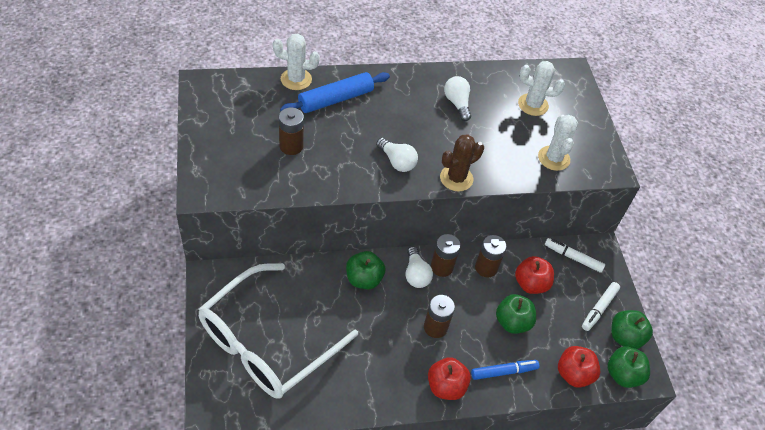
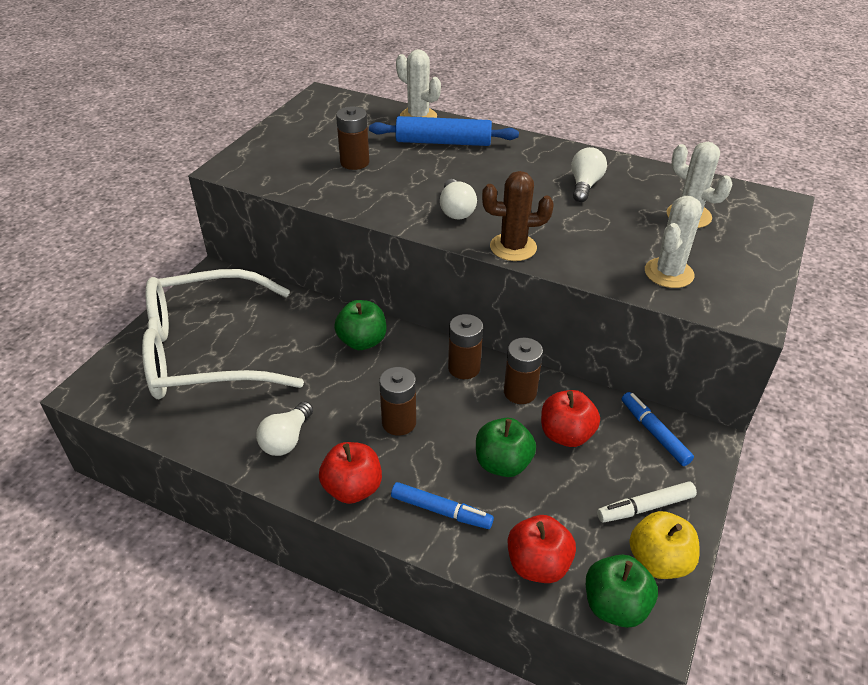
camera: 40 degrees right, 10 degrees down
(416, 274) = (425, 362): white light bulb -> white light bulb (286, 439)
(573, 257) = (654, 433): white marker -> blue marker
(625, 337) = (658, 561): green apple -> yellow apple

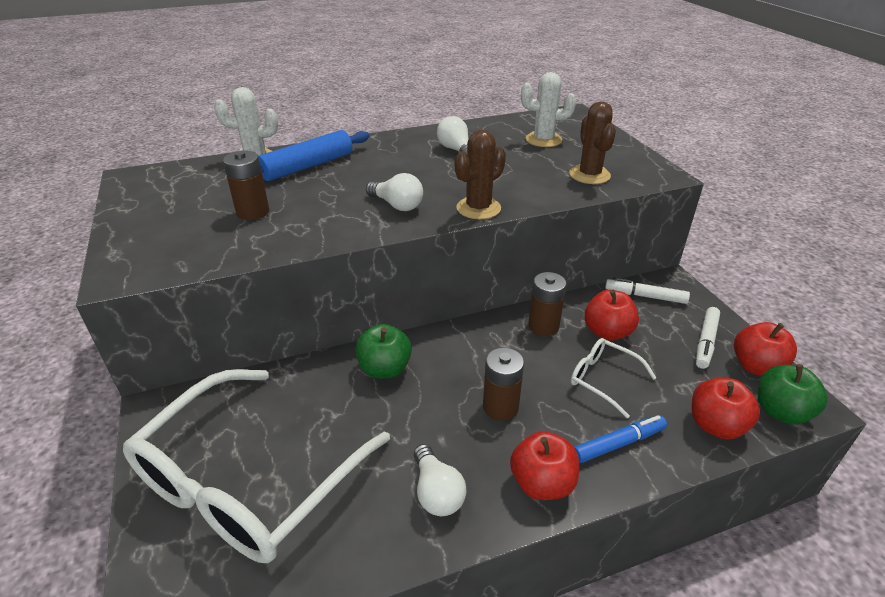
camera: 45 degrees left, 5 degrees down
(464, 368) = (486, 335): brown battery -> none
(502, 463) = (603, 379): green apple -> white glasses
(654, 433) = (645, 296): blue marker -> white marker
(658, 561) = (756, 367): yellow apple -> red apple
(669, 273) = (589, 175): white cactus -> brown cactus

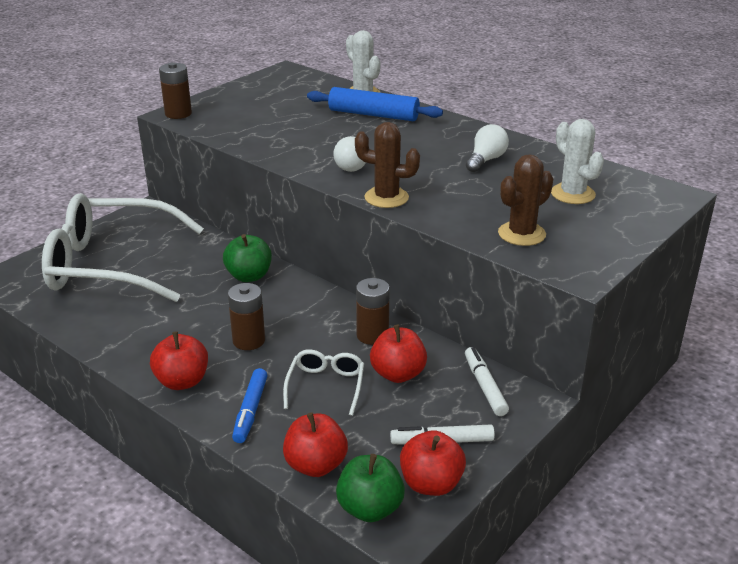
camera: 60 degrees right, 5 degrees down
(253, 212) = (284, 121): brown battery -> brown battery (178, 114)
(437, 492) = (145, 337): white light bulb -> none
(618, 443) = (250, 411): blue marker -> blue marker turned 60 degrees clockwise

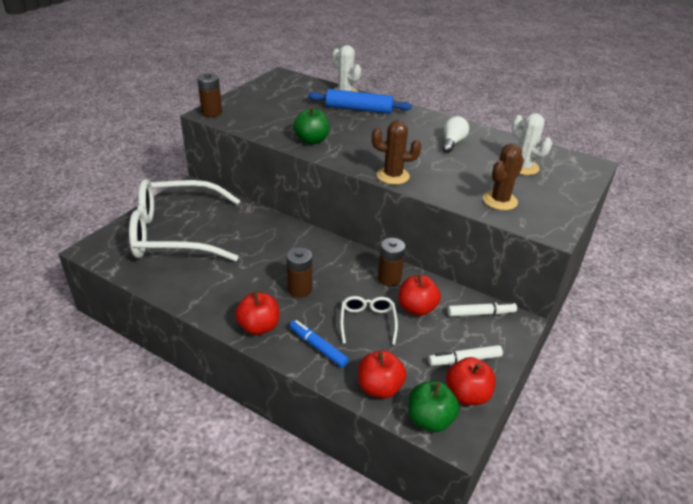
camera: 10 degrees left, 5 degrees up
(249, 276) = (284, 237): green apple -> green apple (312, 140)
(250, 411) = (318, 347): blue marker -> blue marker turned 135 degrees clockwise
(352, 165) = (358, 150): white light bulb -> none
(485, 386) = (481, 313): white marker -> white marker turned 105 degrees clockwise

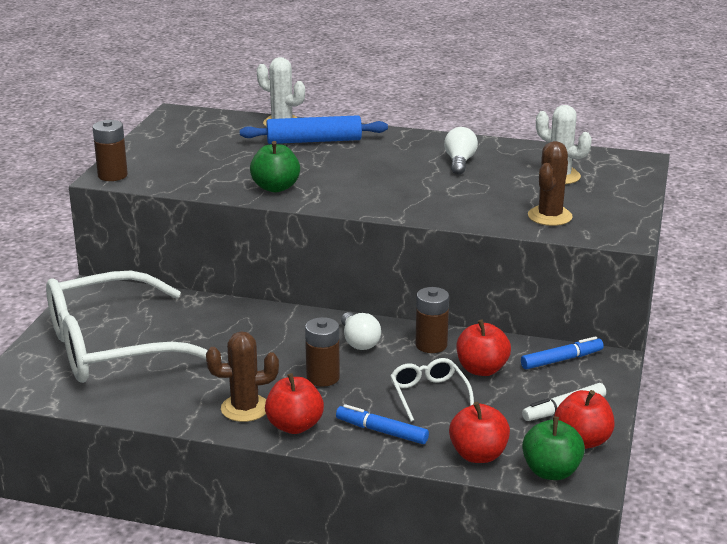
camera: 15 degrees left, 10 degrees down
(339, 265) = (359, 342): none -> white light bulb
(393, 176) = (406, 211): brown cactus -> brown cactus (245, 408)
(481, 313) = (561, 360): white marker -> blue marker

